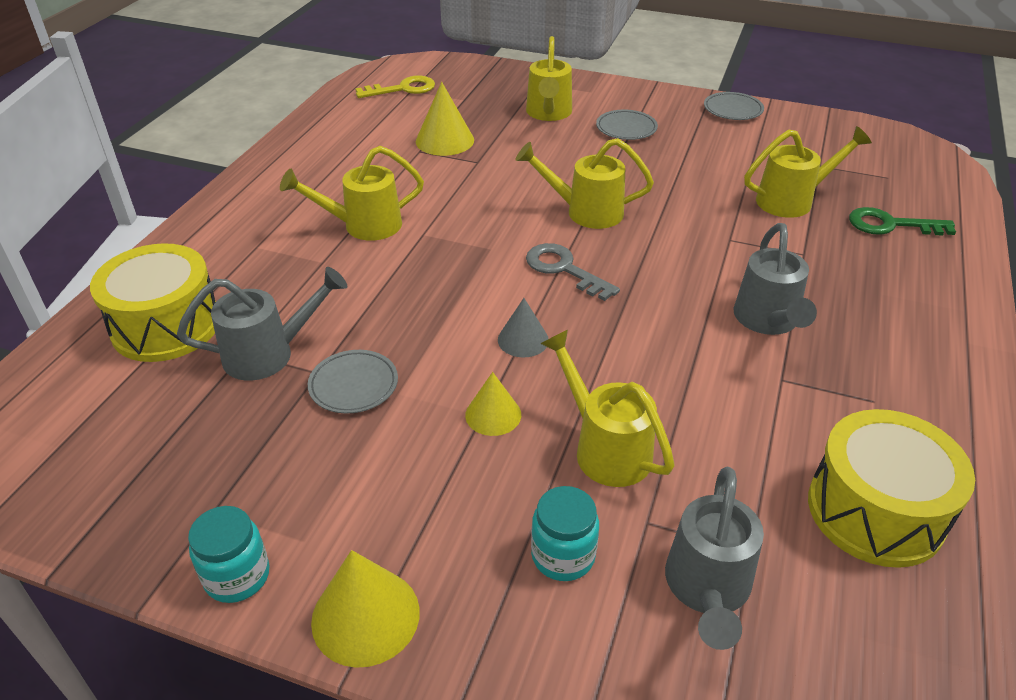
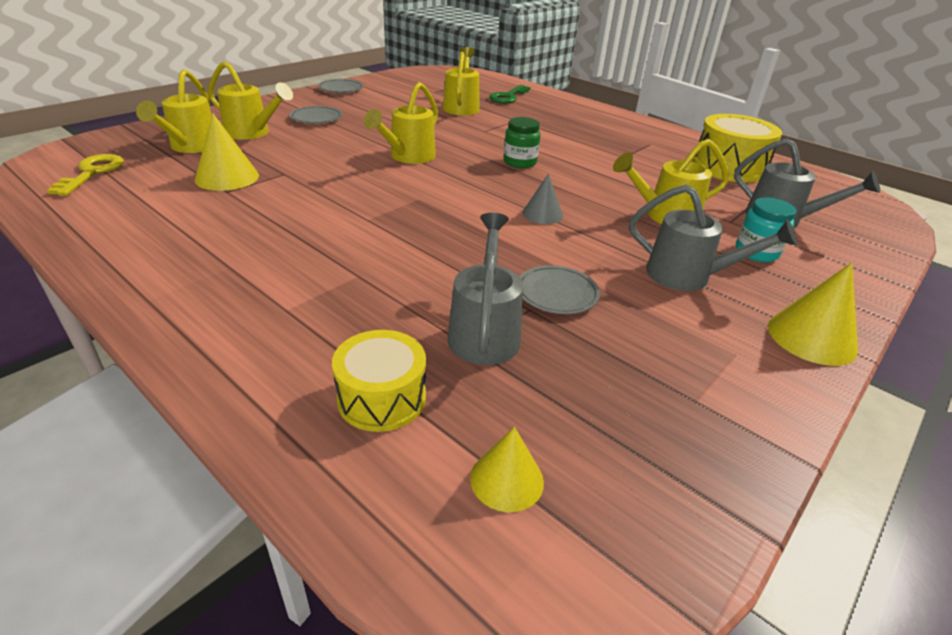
camera: 70 degrees left, 5 degrees down
(166, 325) = (382, 398): yellow drum -> yellow drum, size x0.65
(237, 576) = (775, 396): turquoise jar -> none
(364, 226) = (321, 242): yellow watering can -> yellow watering can (191, 147)
(493, 414) = (619, 244): yellow cone -> yellow cone (507, 479)
(564, 269) = (471, 181): grey key -> none
(655, 290) = (520, 162): none -> green jar
(767, 320) = (571, 145): grey watering can -> grey watering can (687, 276)

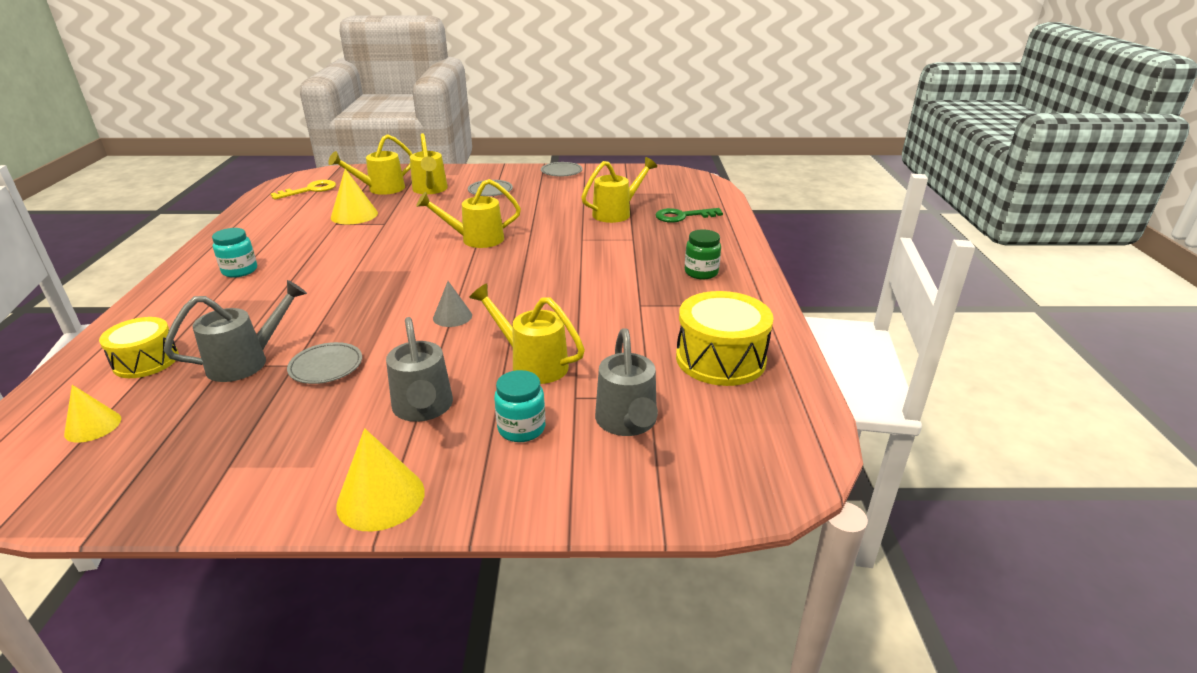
camera: 50 degrees right, 5 degrees down
(236, 273) = (240, 271): none -> turquoise jar
(520, 162) = (539, 274): green jar -> green jar (701, 272)

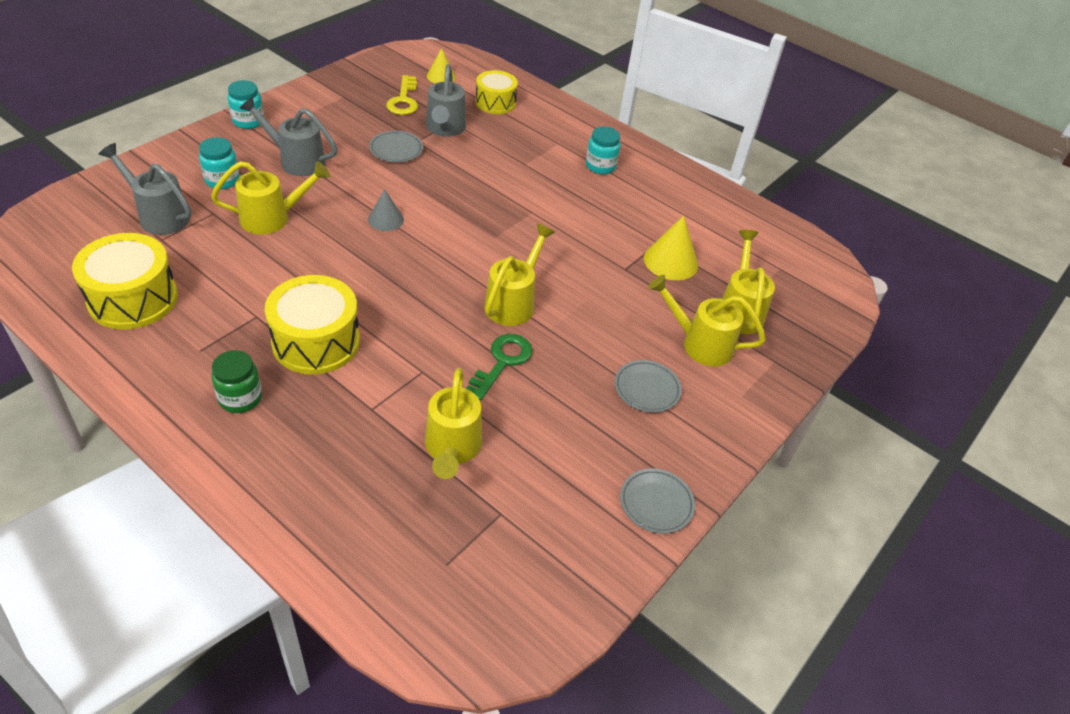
camera: 125 degrees right, 15 degrees up
(310, 190) = (784, 264): yellow key -> yellow key (404, 100)
(381, 498) = (248, 121): yellow cone -> turquoise jar
(620, 275) = (316, 342): none -> yellow drum
(682, 216) = (368, 503): green key -> green key (502, 362)

